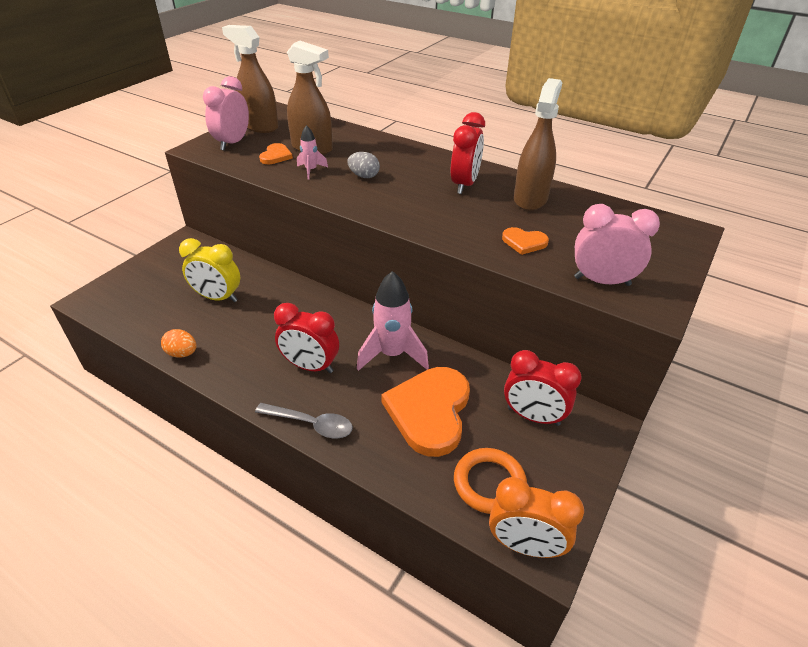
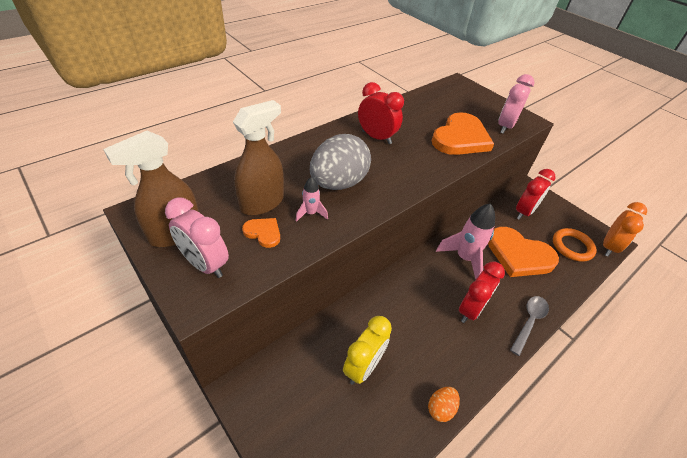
camera: 75 degrees left, 5 degrees up
(364, 176) = (338, 183): grey egg -> grey egg, size x2.21
(524, 242) = (460, 138): orange heart -> orange heart, size x2.19
(530, 199) = (407, 118): brown spray bottle -> none

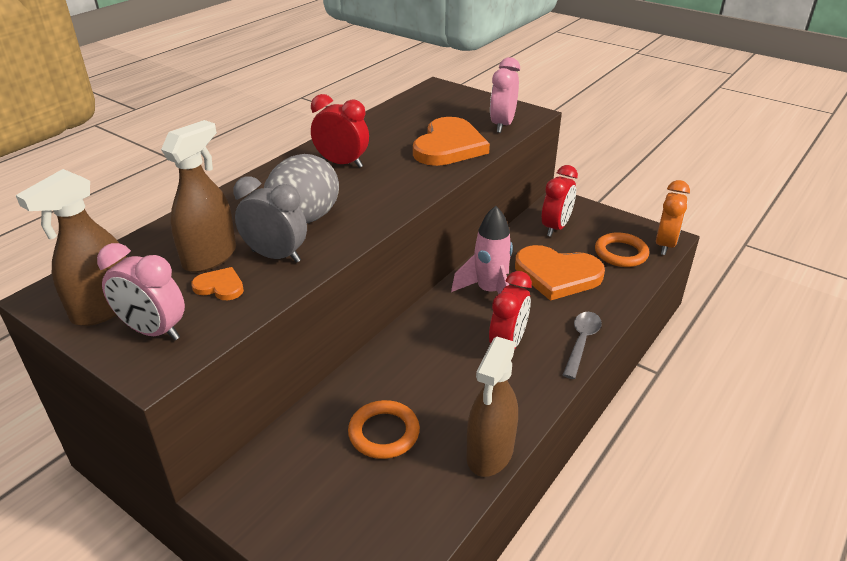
camera: 10 degrees left, 10 degrees down
(311, 213) = (276, 256): pink rocket -> grey clock
(363, 367) = (384, 433): yellow clock -> orange ring
(440, 408) = (490, 453): orange egg -> brown spray bottle

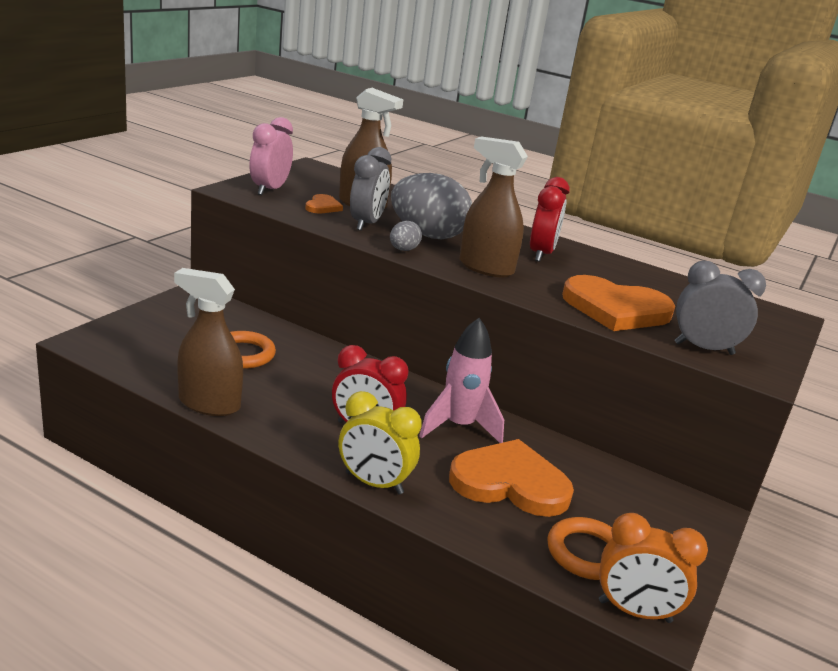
camera: 80 degrees right, 10 degrees down
(104, 308) = (297, 178): brown spray bottle -> brown spray bottle (486, 268)
(348, 236) = (403, 250): none -> grey egg
(502, 125) = (704, 349): pink clock -> grey clock
(555, 227) = (628, 497): red clock -> none
(557, 275) = (510, 483): orange heart -> orange heart turned 90 degrees clockwise
(581, 342) = (374, 483): grey spoon -> yellow clock

